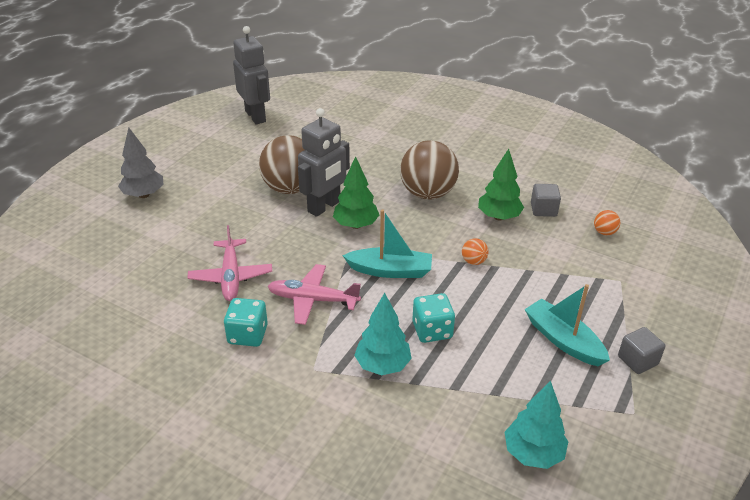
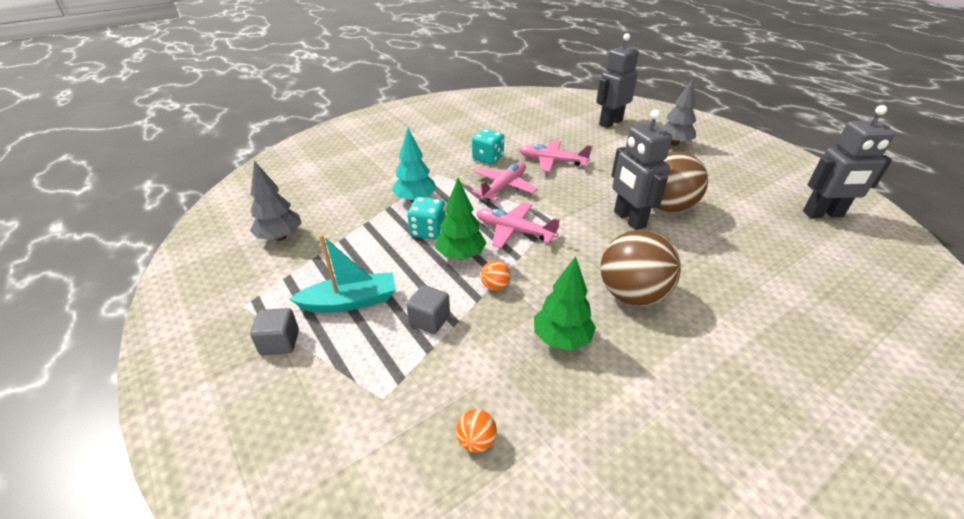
camera: 115 degrees right, 0 degrees up
(95, 249) = (610, 123): none -> grey robot
(356, 225) = (591, 230): green tree -> green tree (460, 255)
(390, 270) = (514, 231): turquoise boat -> pink plane
(533, 453) = (280, 237): turquoise tree -> grey tree
(543, 210) = (558, 393): grey cube -> grey cube (429, 320)

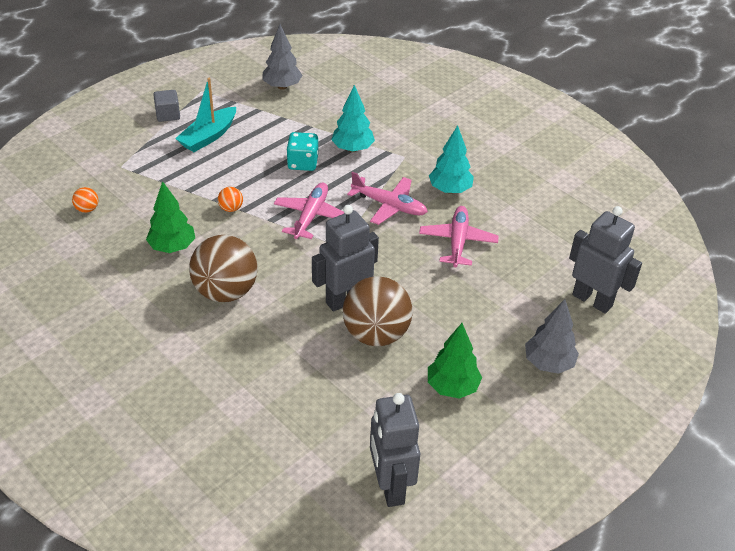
camera: 80 degrees right, 5 degrees up
(350, 301) = (208, 137): turquoise boat -> turquoise boat turned 60 degrees clockwise
(429, 320) = (190, 177): grey cube -> none
(460, 255) = (269, 186): green tree -> green tree (452, 387)
(488, 158) = (450, 190): turquoise dice -> turquoise tree

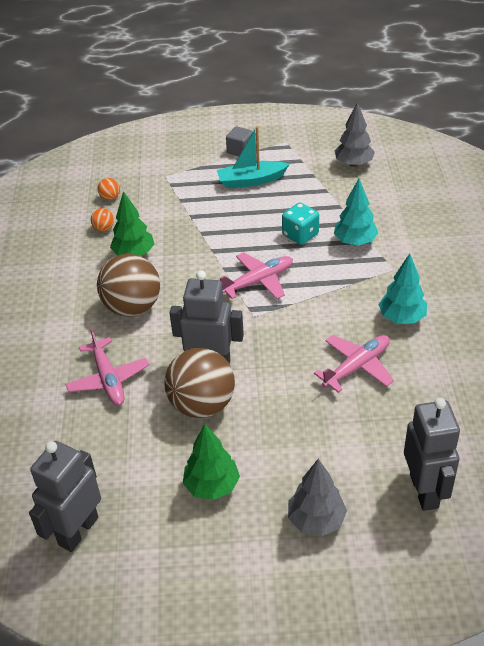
camera: 45 degrees right, 0 degrees up
(231, 208) = (206, 245): orange ball -> orange ball (104, 228)
(389, 205) = (332, 305): pink plane -> pink plane (108, 379)

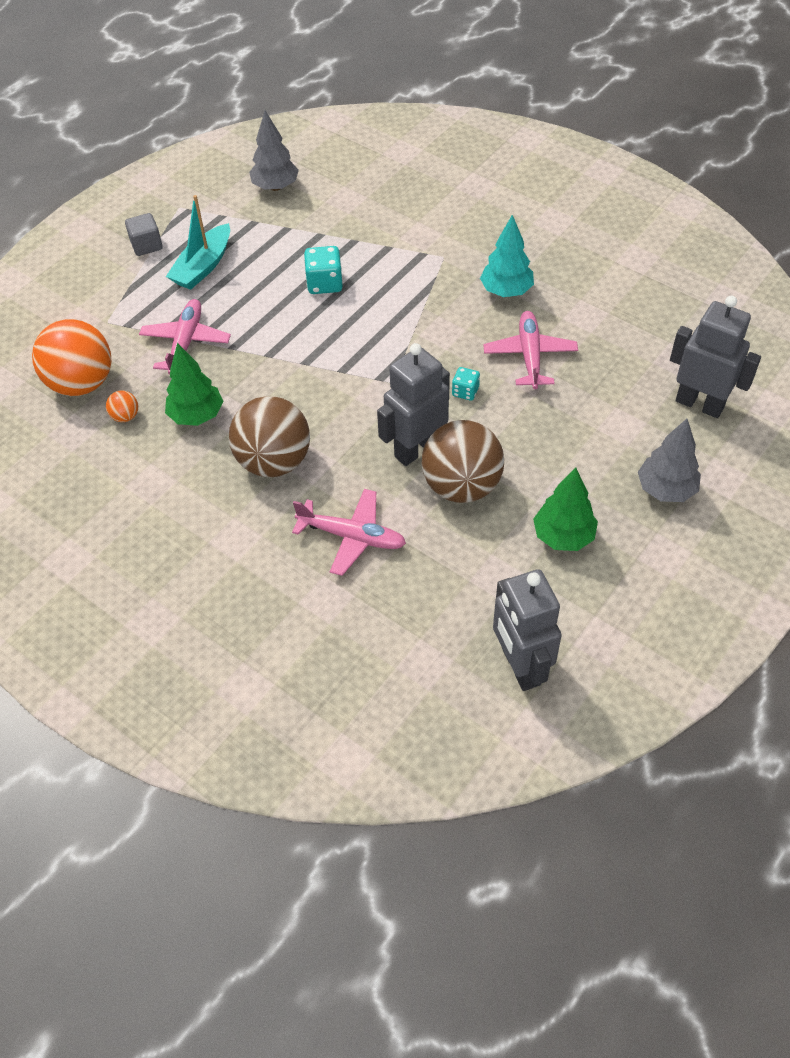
camera: 50 degrees left, 10 degrees up
(110, 198) = (82, 383): orange ball -> orange ball, size x2.42
(258, 281) = (351, 350): pink plane -> pink plane (186, 343)
(286, 355) = (465, 391): none -> turquoise dice
(355, 242) = (379, 256): turquoise tree -> none

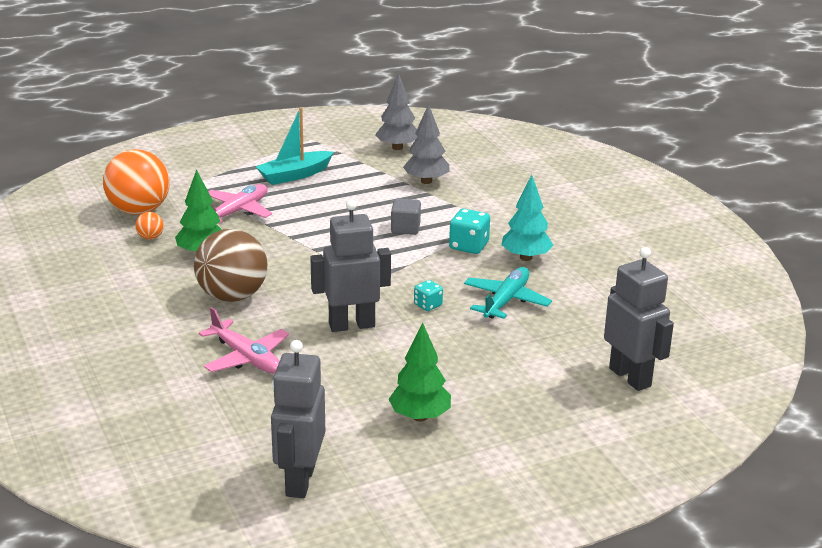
camera: 25 degrees right, 25 degrees down
(146, 245) = (265, 152): grey cube -> grey cube (405, 228)
(324, 283) = (378, 210): turquoise dice -> turquoise dice (469, 246)
(461, 486) = (365, 358): brown ball -> none
(530, 356) = (506, 301): pink plane -> turquoise plane
(665, 489) = (542, 419): grey tree -> grey tree (426, 181)

